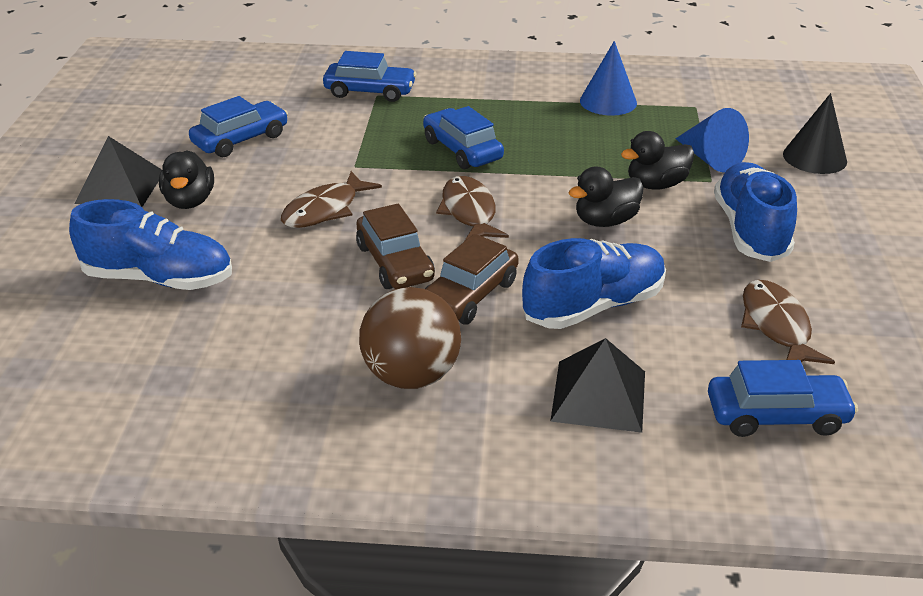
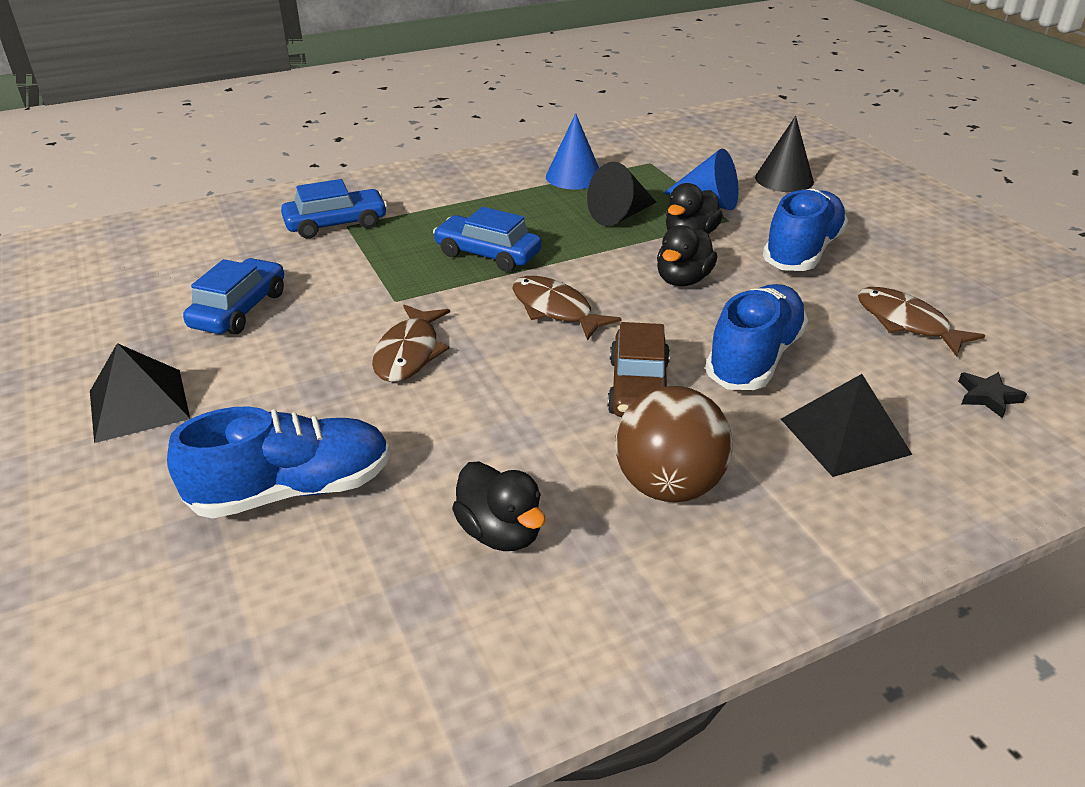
camera: 30 degrees left, 0 degrees up
(190, 201) = (244, 392): black duck -> black duck (500, 532)
(395, 263) = (536, 381): brown car -> none
(612, 148) = (620, 215): none -> black cone
(750, 230) = (802, 251): blue shoe -> blue shoe turned 60 degrees clockwise
(776, 415) = (987, 397): blue car -> black star

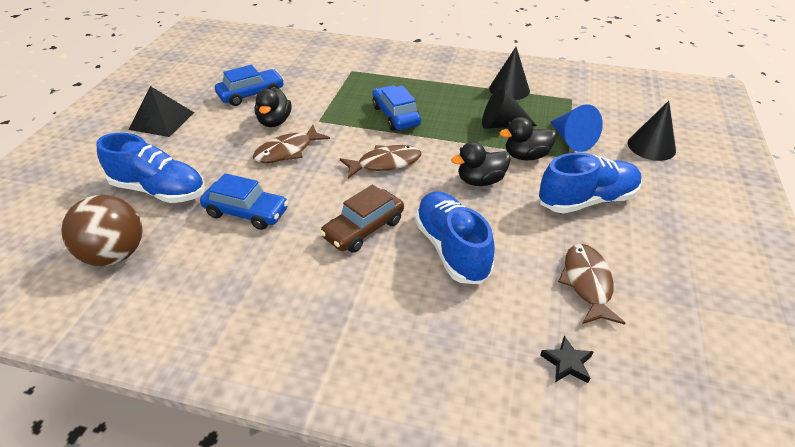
camera: 40 degrees right, 5 degrees up
(336, 224) = (348, 68): blue car -> blue car (246, 212)
(500, 532) = (202, 261): black duck -> black duck (274, 122)
(555, 310) = (385, 163): brown fish -> brown fish turned 75 degrees clockwise
(574, 176) = (509, 89): blue cone -> black cone
(668, 485) = (301, 289): brown ball -> brown ball (115, 255)
(754, 358) = (451, 249): blue shoe -> blue shoe turned 90 degrees counterclockwise
(844, 436) = (433, 325): black pyramid -> none

